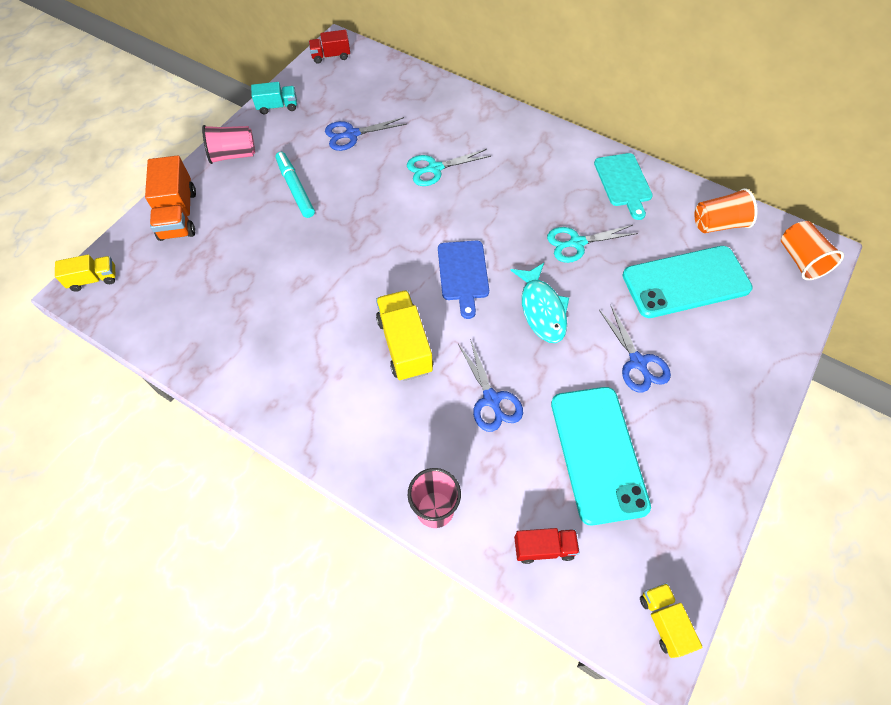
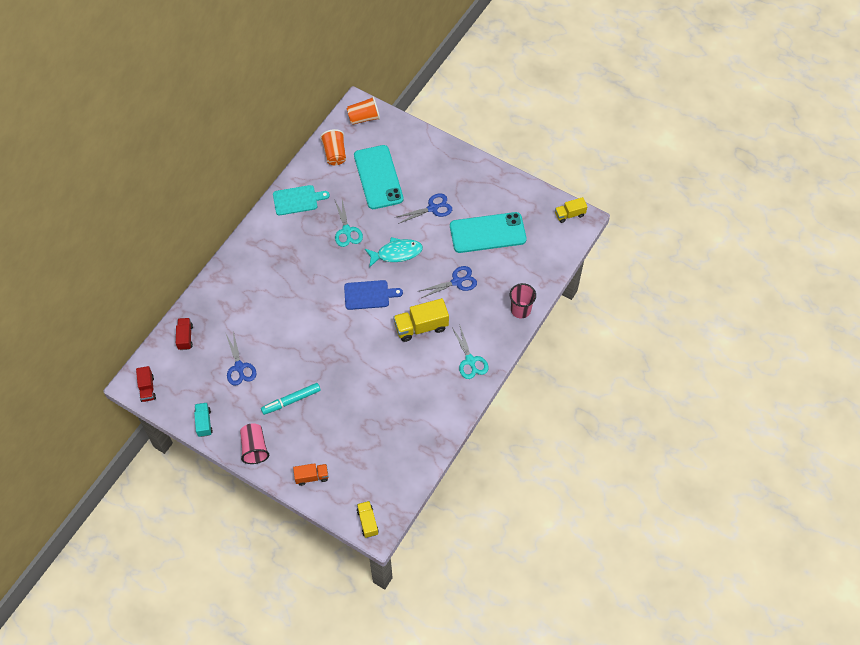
camera: 90 degrees left, 0 degrees up
(178, 214) = (312, 477): orange truck -> orange truck, size x0.60
(435, 168) = (277, 311): turquoise scissors -> turquoise scissors (470, 360)
(544, 548) = (538, 261): red truck -> red truck (185, 337)

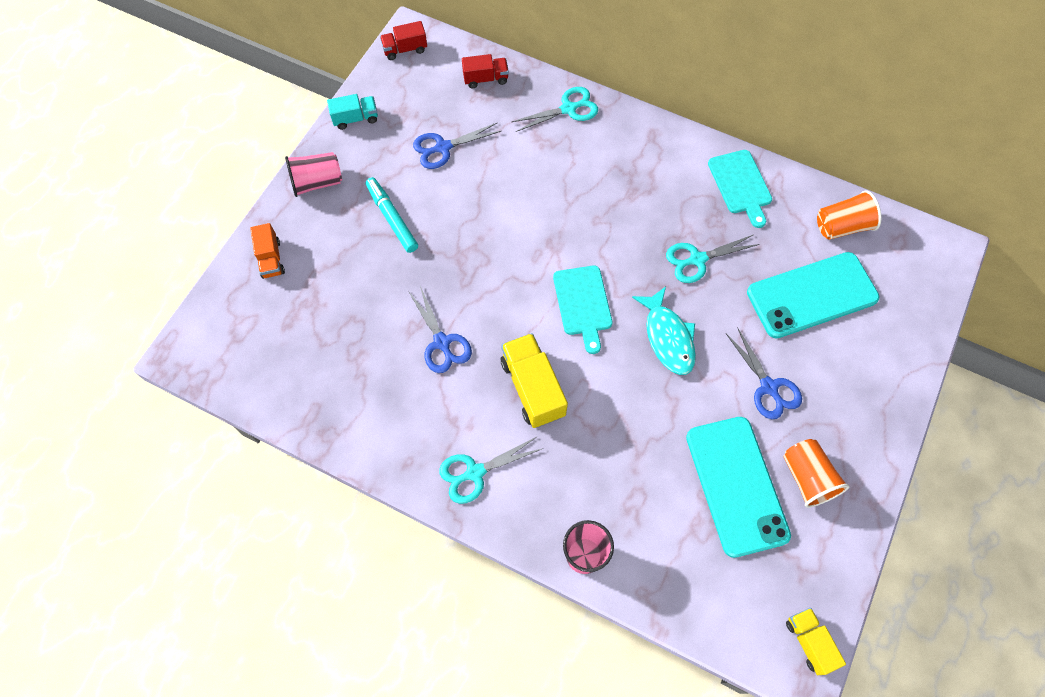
camera: 85 degrees right, 5 degrees up
(221, 289) = (568, 109): none -> turquoise scissors
(364, 118) = (927, 261): orange cup -> orange cup (807, 478)
(367, 522) = (196, 341): yellow truck -> none
(369, 295) = (583, 304): blue cutting board -> turquoise cutting board
(456, 282) = (626, 438): blue scissors -> blue scissors (442, 342)

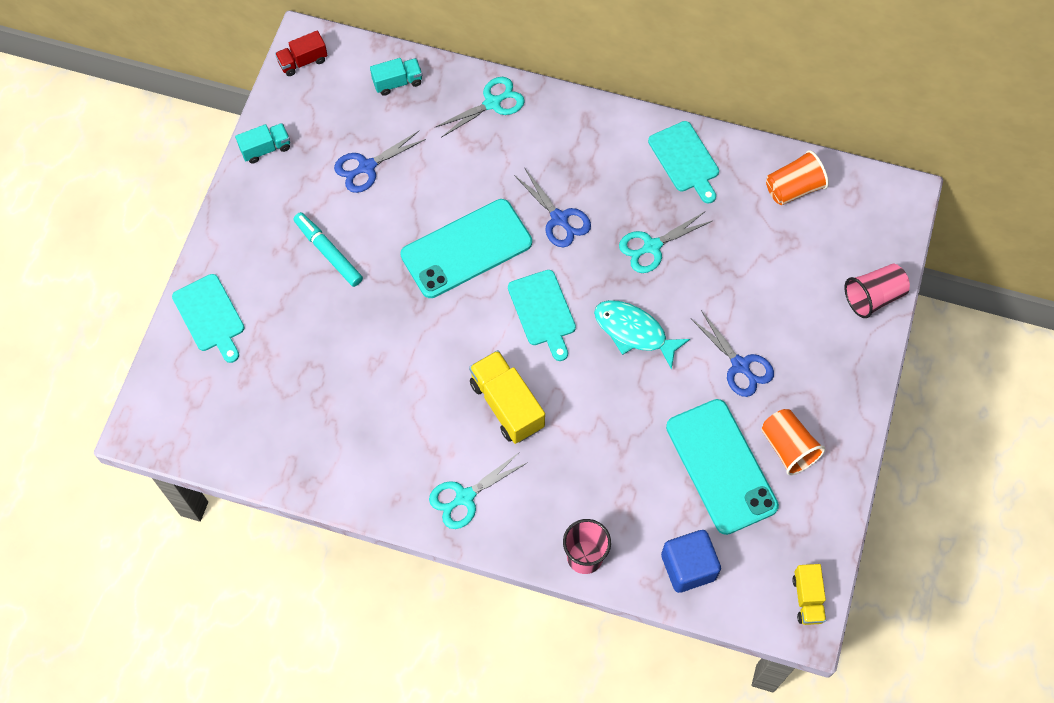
camera: 10 degrees left, 0 degrees up
(271, 259) = (210, 316): orange truck -> turquoise cutting board
(317, 182) = (240, 226): pink cup -> pink cup (873, 297)
(442, 342) = (406, 374): blue scissors -> blue scissors (559, 219)
(485, 79) = (397, 82): red truck -> turquoise truck
(668, 337) = (634, 332): turquoise fish -> turquoise fish turned 150 degrees clockwise
(688, 585) = (688, 567): none -> blue cube
(809, 642) = (807, 599): yellow truck -> yellow truck turned 150 degrees counterclockwise
(812, 295) = (771, 265): turquoise phone -> turquoise phone (466, 249)

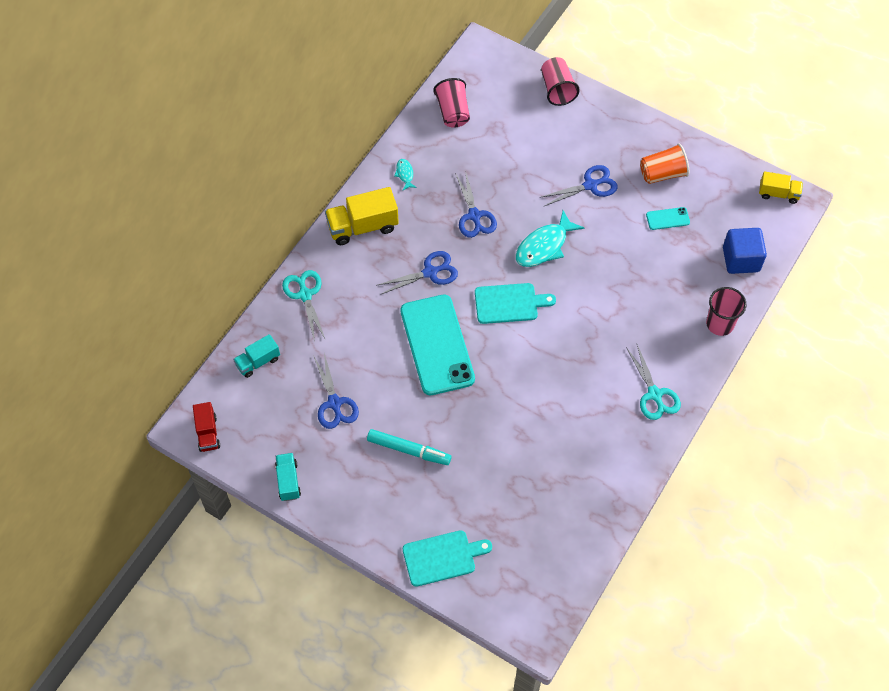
camera: 75 degrees left, 5 degrees down
(328, 252) = (408, 450): turquoise marker -> turquoise marker turned 135 degrees counterclockwise
(397, 82) = (258, 362): turquoise truck -> turquoise truck turned 120 degrees counterclockwise
(507, 405) = (583, 347): yellow truck -> yellow truck (362, 226)
(652, 246) = (474, 216): turquoise scissors -> blue scissors
(685, 160) = (405, 174): turquoise cutting board -> turquoise fish
(721, 466) = (667, 218): turquoise phone -> turquoise phone, size x0.41
(793, 188) = (453, 112): orange cup -> pink cup

